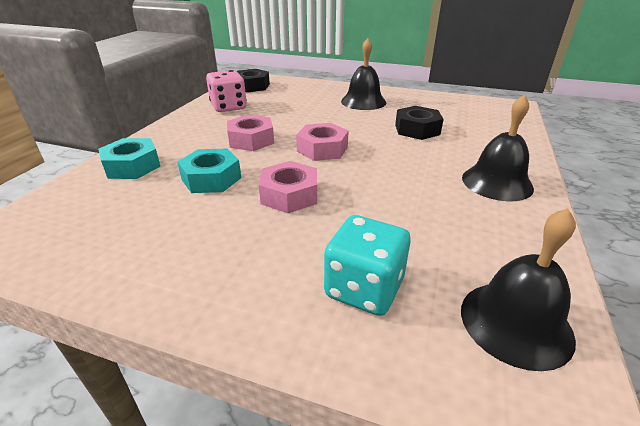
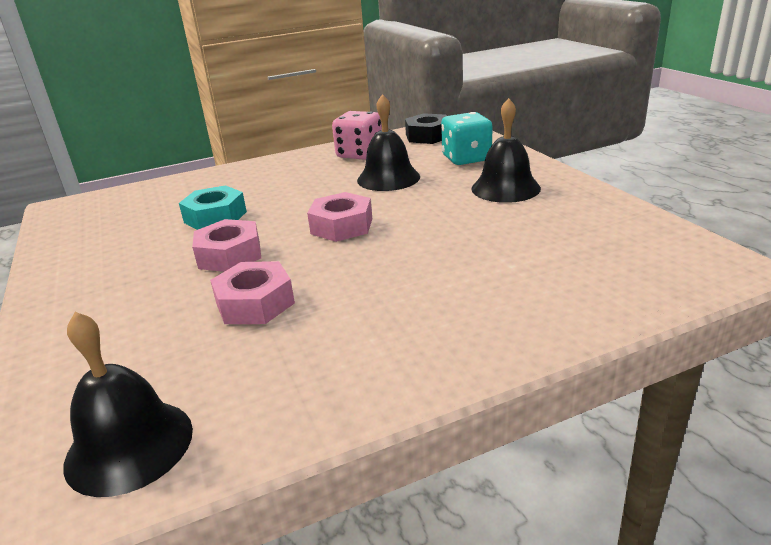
camera: 50 degrees right, 5 degrees down
(132, 166) = (196, 186): turquoise nut -> none
(251, 140) = (308, 194): pink nut -> pink nut (255, 303)
(364, 288) = (117, 349): turquoise dice -> turquoise dice (466, 158)
(417, 129) = (485, 244): black nut -> none
(497, 182) = (420, 342): black bell -> black bell (388, 178)

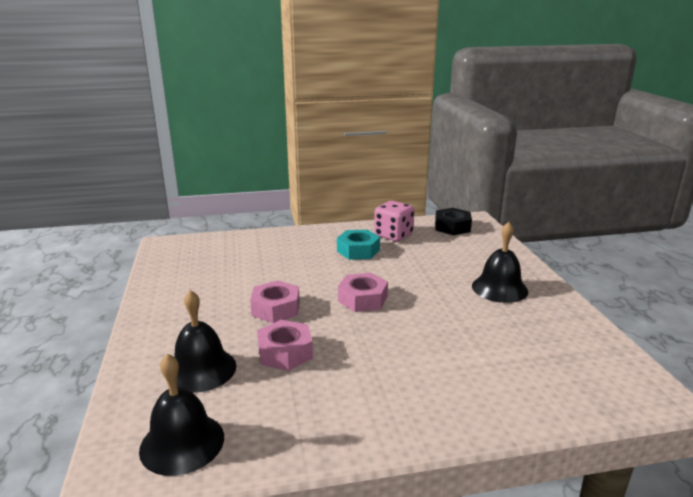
camera: 10 degrees right, 5 degrees down
(215, 217) = (272, 273): turquoise nut -> turquoise nut (358, 250)
(388, 178) = (409, 262): black bell -> black bell (201, 369)
(466, 158) = (477, 254): turquoise dice -> none

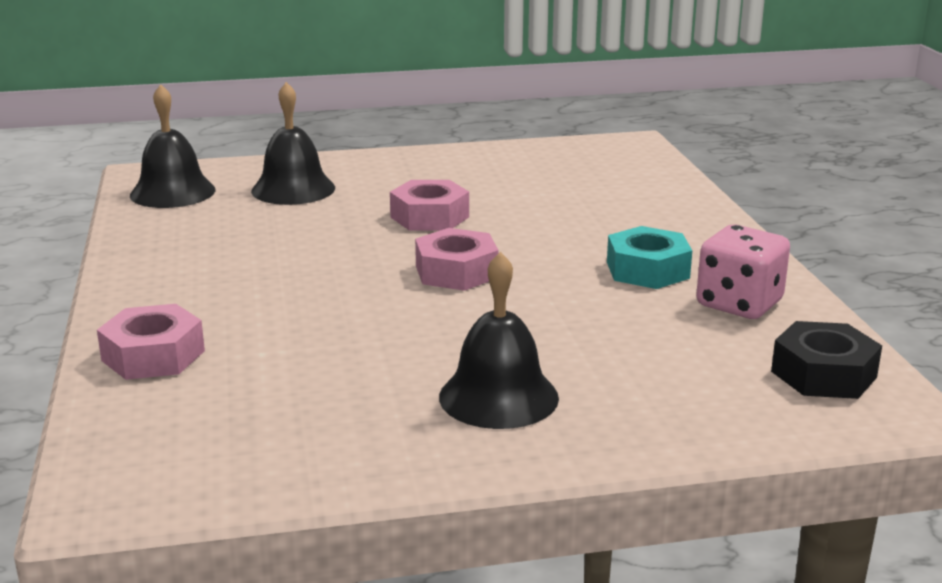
camera: 90 degrees right, 0 degrees up
(285, 352) = (316, 226): pink nut -> pink nut (153, 355)

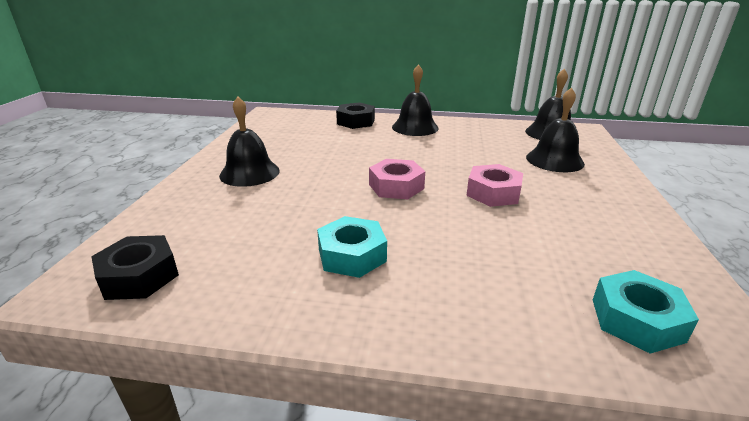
camera: 110 degrees right, 5 degrees up
(153, 355) = (356, 121): pink nut -> black nut
(175, 291) = (415, 127): none -> black bell
(616, 166) = (637, 320): none -> turquoise nut
(739, 304) = (263, 279): pink dice -> none

